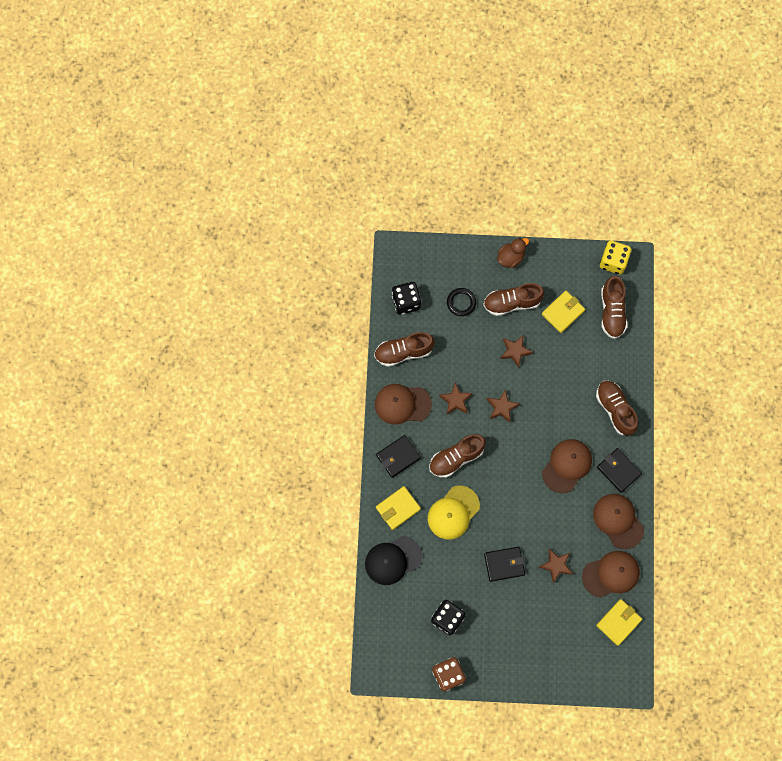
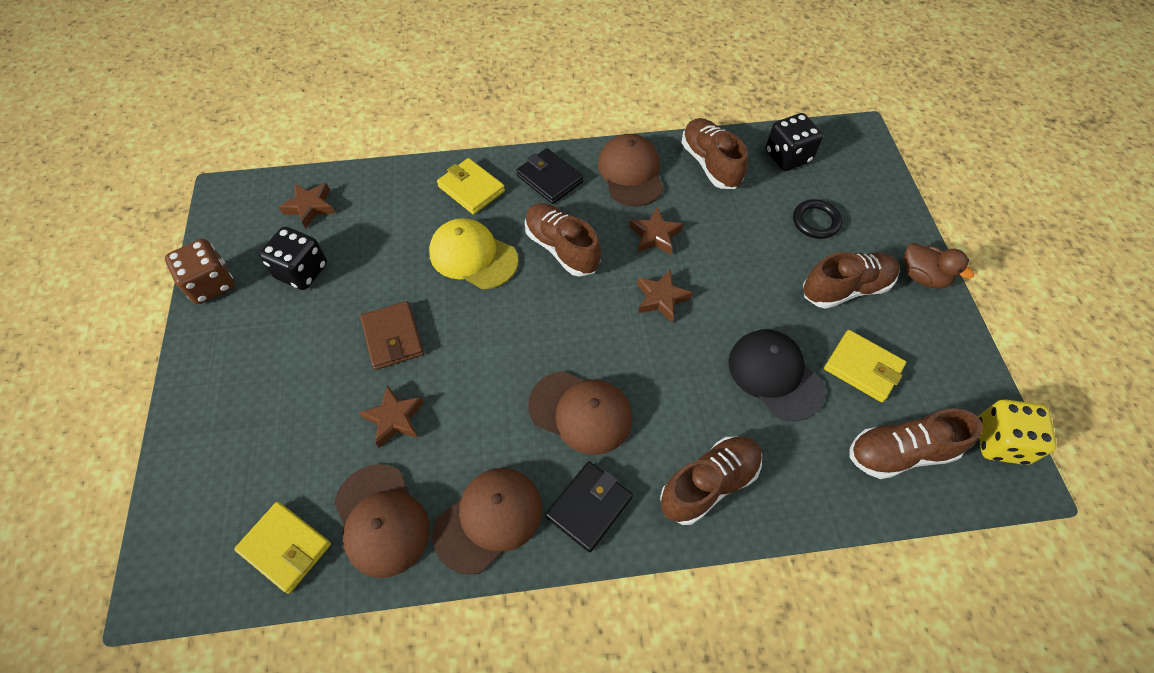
camera: 80 degrees right, 15 degrees down
(393, 560) = (392, 193): black cap -> black cap (775, 375)
(504, 564) = (393, 337): black wallet -> brown wallet
(512, 303) = (845, 289): brown shoe -> brown shoe turned 90 degrees clockwise
(515, 351) = (764, 304): brown star -> brown star (310, 207)

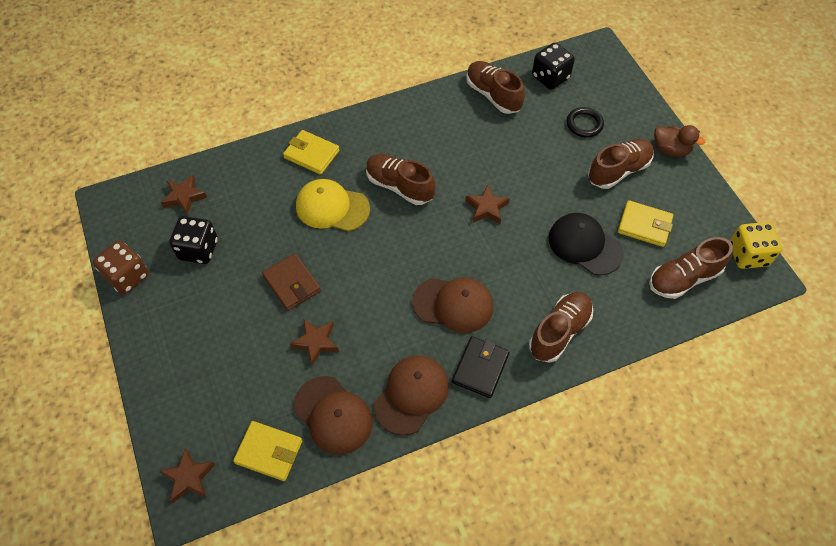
camera: 15 degrees left, 0 degrees up
(549, 179) = (371, 133): black wallet -> none
(631, 173) = (434, 115): brown cap -> none
(655, 235) = (467, 161): brown star -> brown star (189, 477)

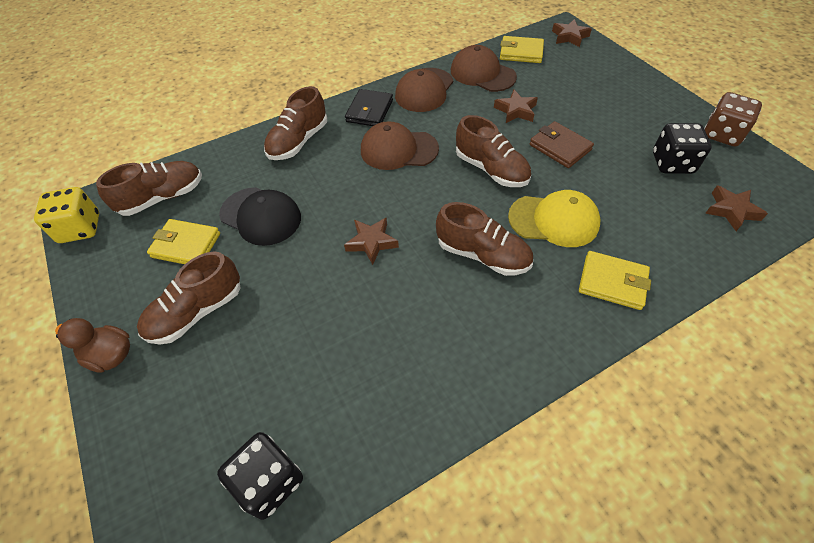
camera: 175 degrees right, 5 degrees down
(493, 95) = (371, 424): brown shoe -> brown shoe (491, 169)
(584, 124) = (228, 384): black ring -> none

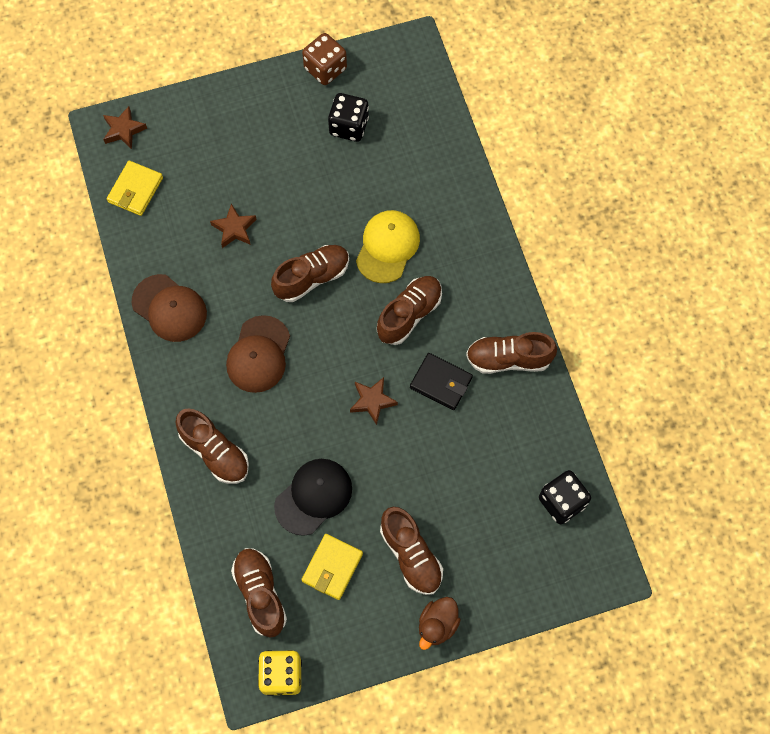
camera: 80 degrees left, 15 degrees up
(369, 111) = (187, 372): black wallet -> black wallet (441, 383)
(461, 370) = (508, 359): none -> brown shoe
(482, 74) = (160, 241): brown cap -> none
(560, 147) = (300, 208): brown wallet -> none
(612, 282) = (460, 229): yellow wallet -> none
(731, 210) = (413, 110): brown star -> none

